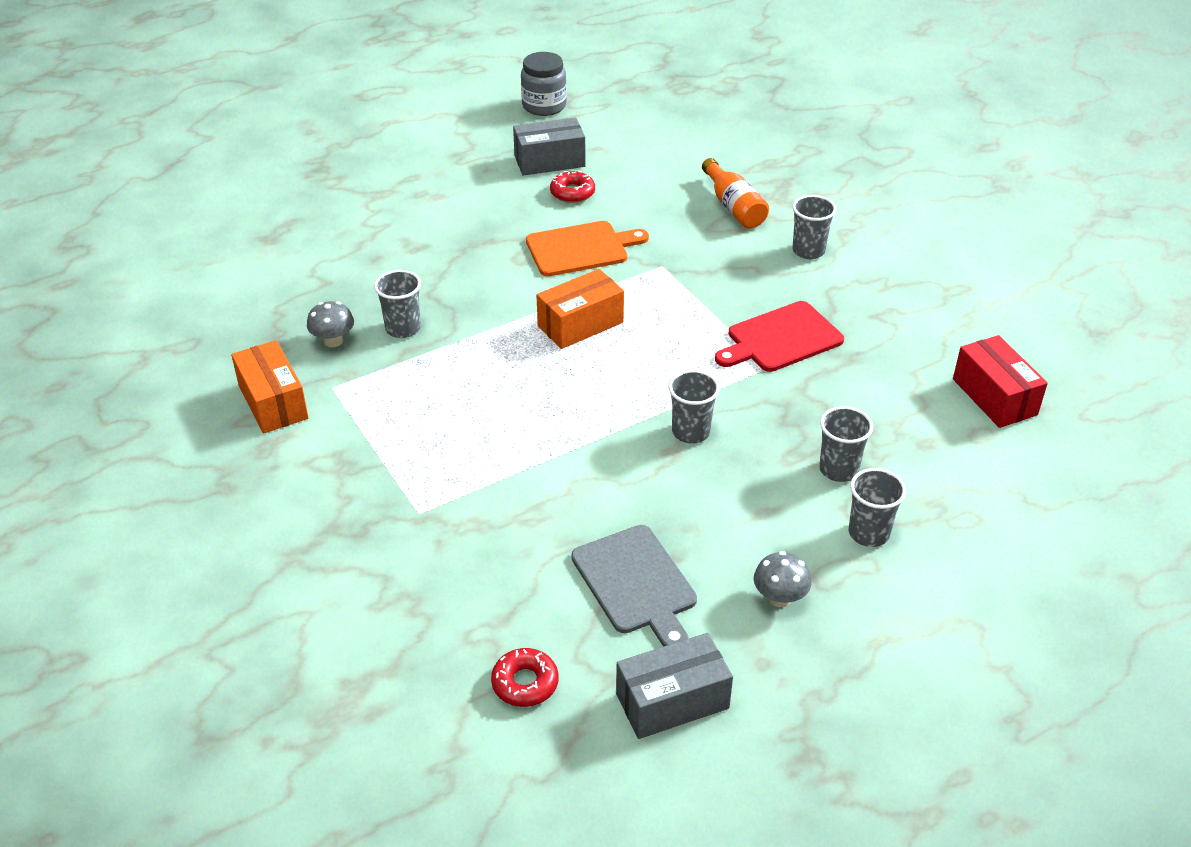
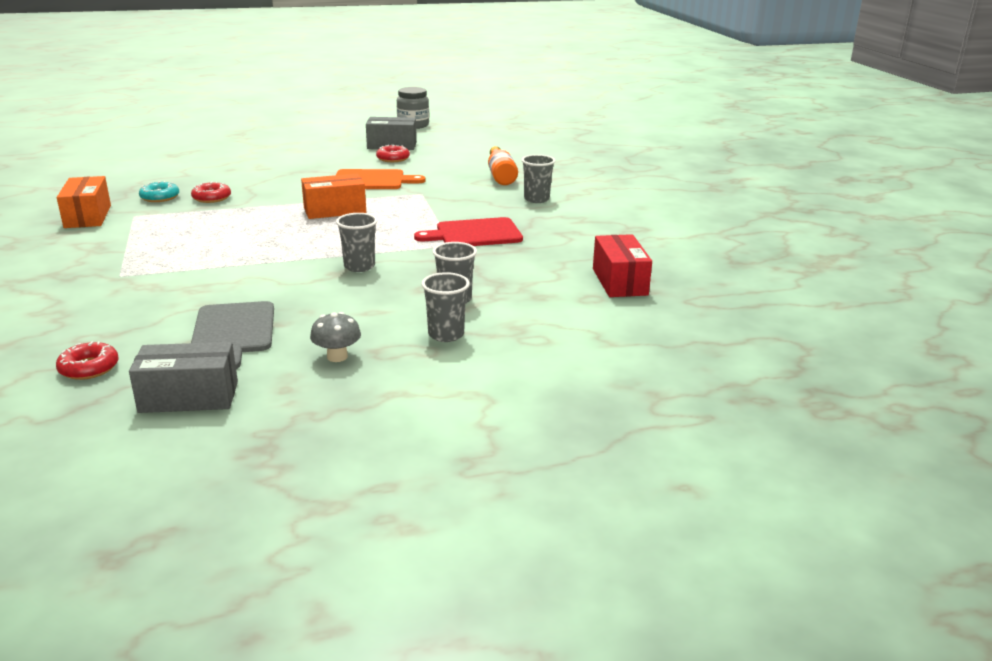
camera: 15 degrees right, 15 degrees down
(333, 341) = (160, 197): grey mushroom -> turquoise donut
(403, 328) = (211, 198): grey cup -> red donut

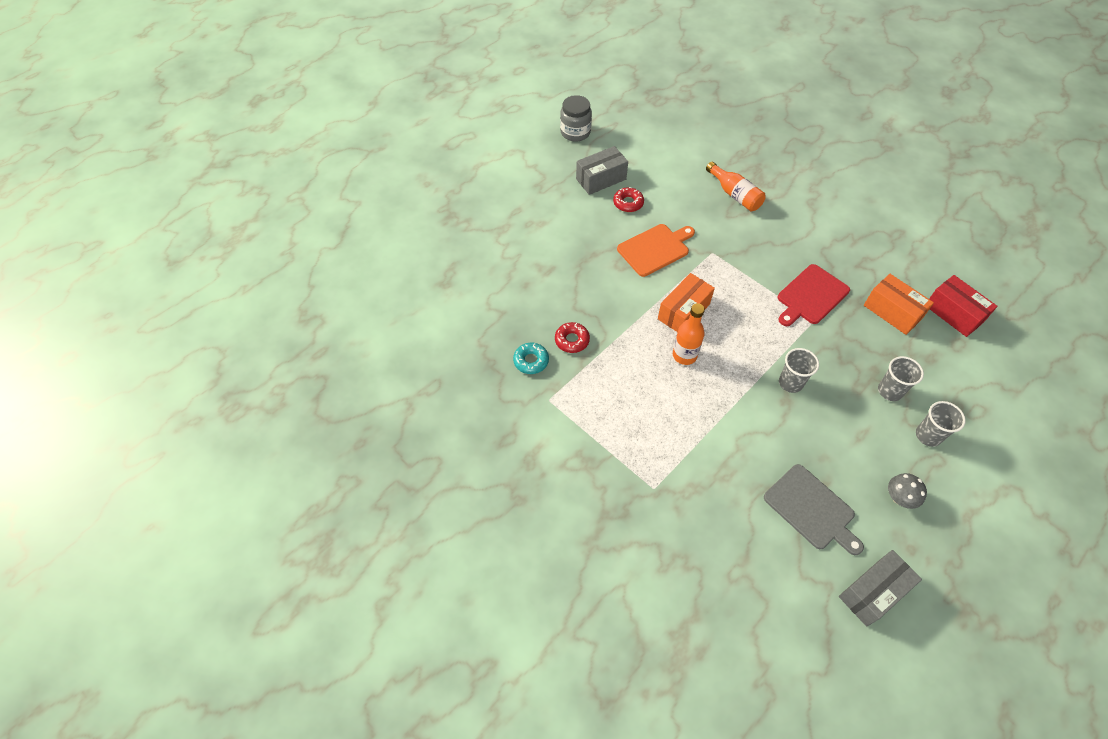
camera: 30 degrees left, 30 degrees up
(88, 216) = (516, 421): orange box -> orange box (892, 312)
(89, 368) = (781, 603): red donut -> none
(290, 228) = (684, 355): none -> orange bottle
(536, 199) = (796, 222): grey cup -> none

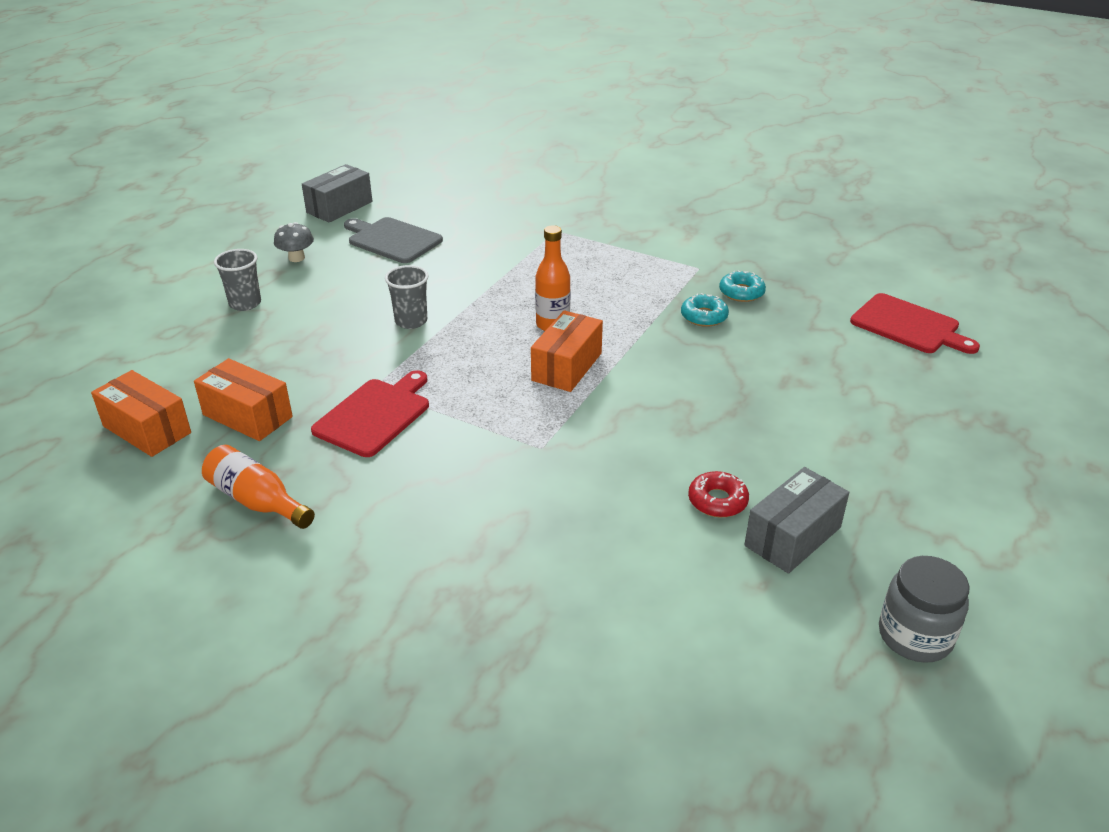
camera: 165 degrees right, 20 degrees down
(436, 300) = (908, 325): none -> red cutting board
(572, 340) = (704, 316): red donut -> turquoise donut
(655, 249) = (638, 436): orange cutting board -> none
(735, 194) = (517, 556): orange bottle -> orange bottle (257, 501)
(889, 391) = (280, 333): grey cup -> none
(953, 313) = (147, 429): red box -> orange box

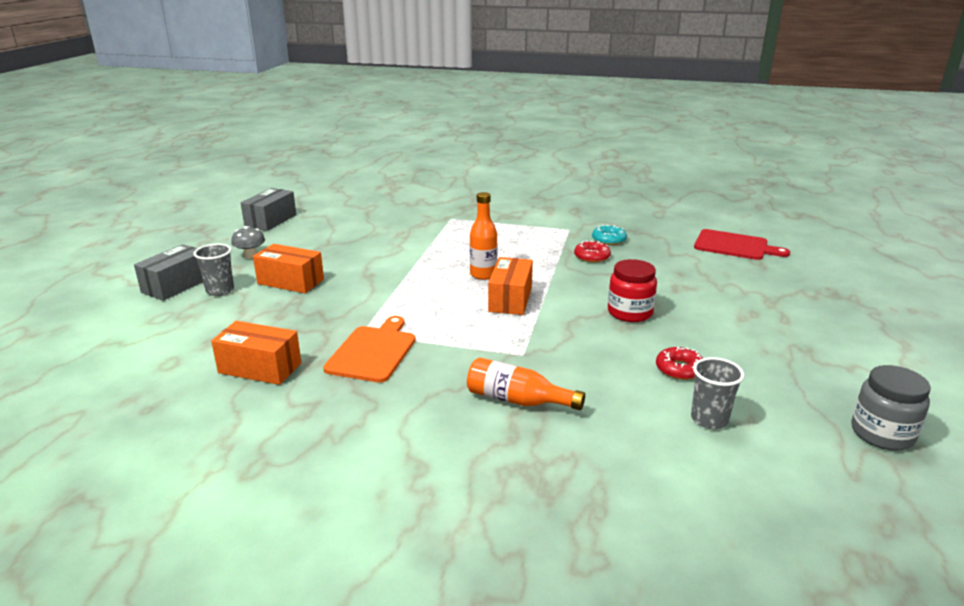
camera: 15 degrees left, 10 degrees down
(147, 429) = (169, 391): orange box -> orange box (291, 281)
(257, 501) = (300, 430): orange bottle -> orange bottle (517, 400)
(375, 415) = (373, 352): red cutting board -> orange cutting board
(392, 240) = (325, 236): grey cutting board -> none
(411, 321) = (369, 285): grey cup -> grey cup (709, 419)
(703, 409) = (629, 313): none -> red jar
(704, 316) = (592, 257): turquoise donut -> red donut
(793, 536) = (750, 384): grey box -> grey box (176, 285)

